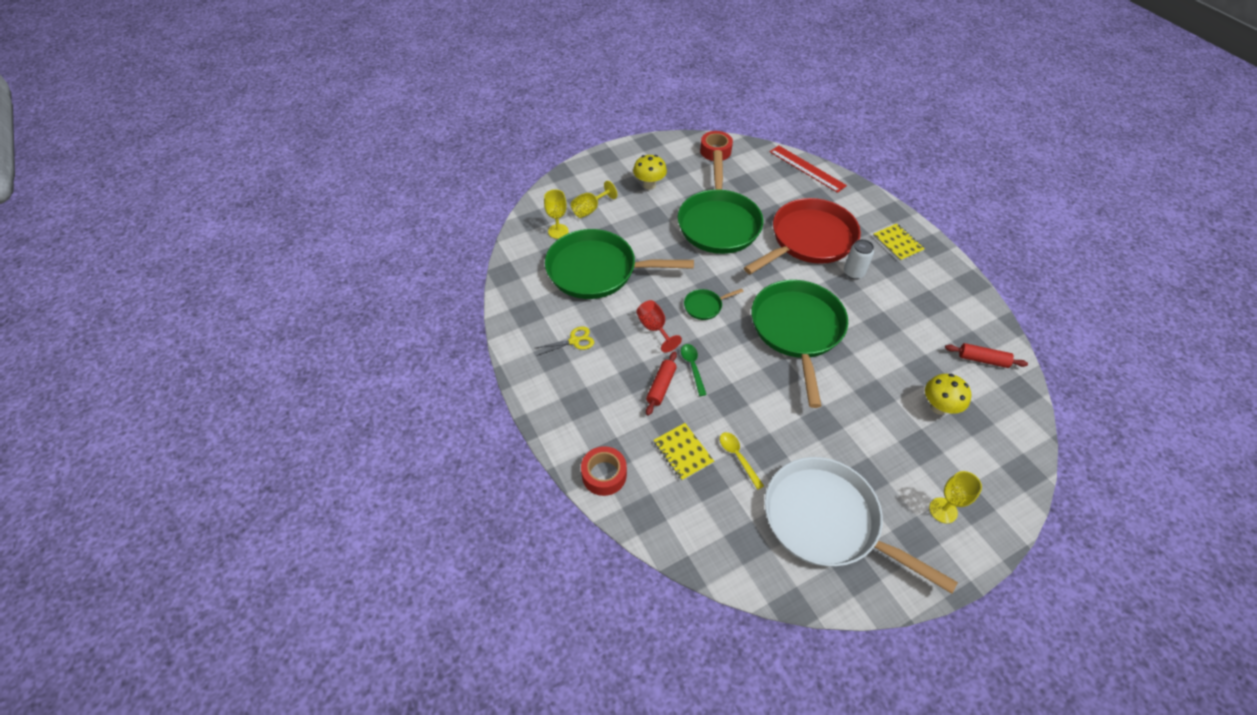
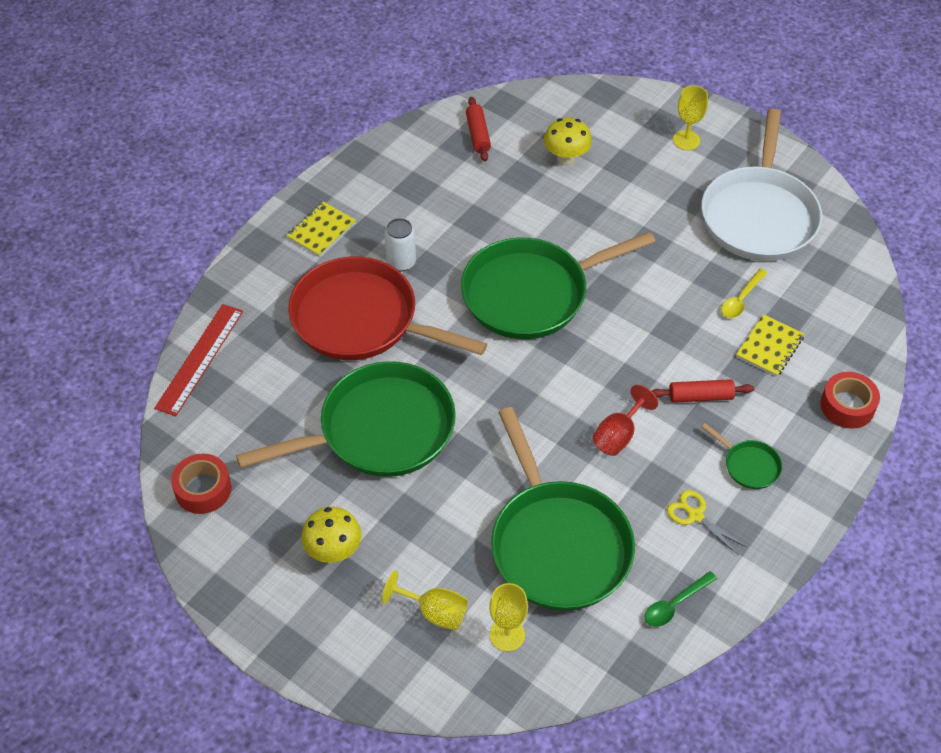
camera: 115 degrees left, 0 degrees up
(692, 367) = (652, 376): green spoon -> green spoon (675, 604)
(705, 306) = (548, 395): green pan -> green pan (749, 465)

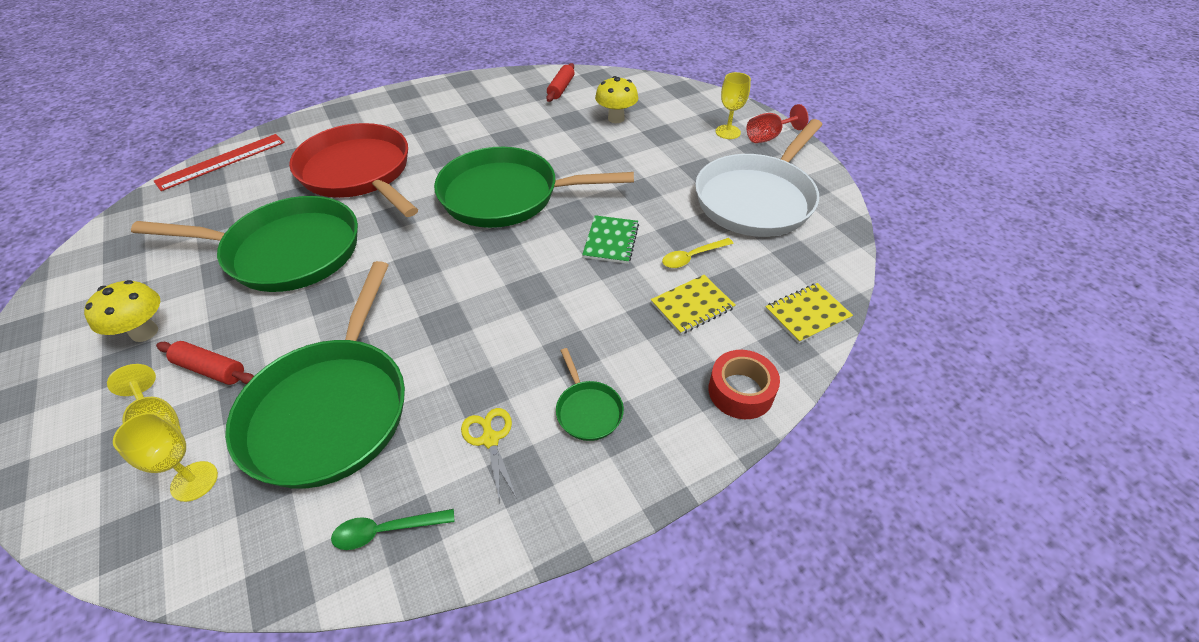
camera: 25 degrees right, 5 degrees down
(203, 489) = (115, 246): red tape -> none
(321, 231) = (392, 112): yellow notebook -> yellow notebook (807, 314)
(401, 262) = (427, 146): white can -> none
(618, 435) = (481, 330): red goblet -> red goblet (768, 137)
(662, 308) = (611, 241): none -> green notebook
(700, 396) = (588, 325): red rolling pin -> red rolling pin (211, 369)

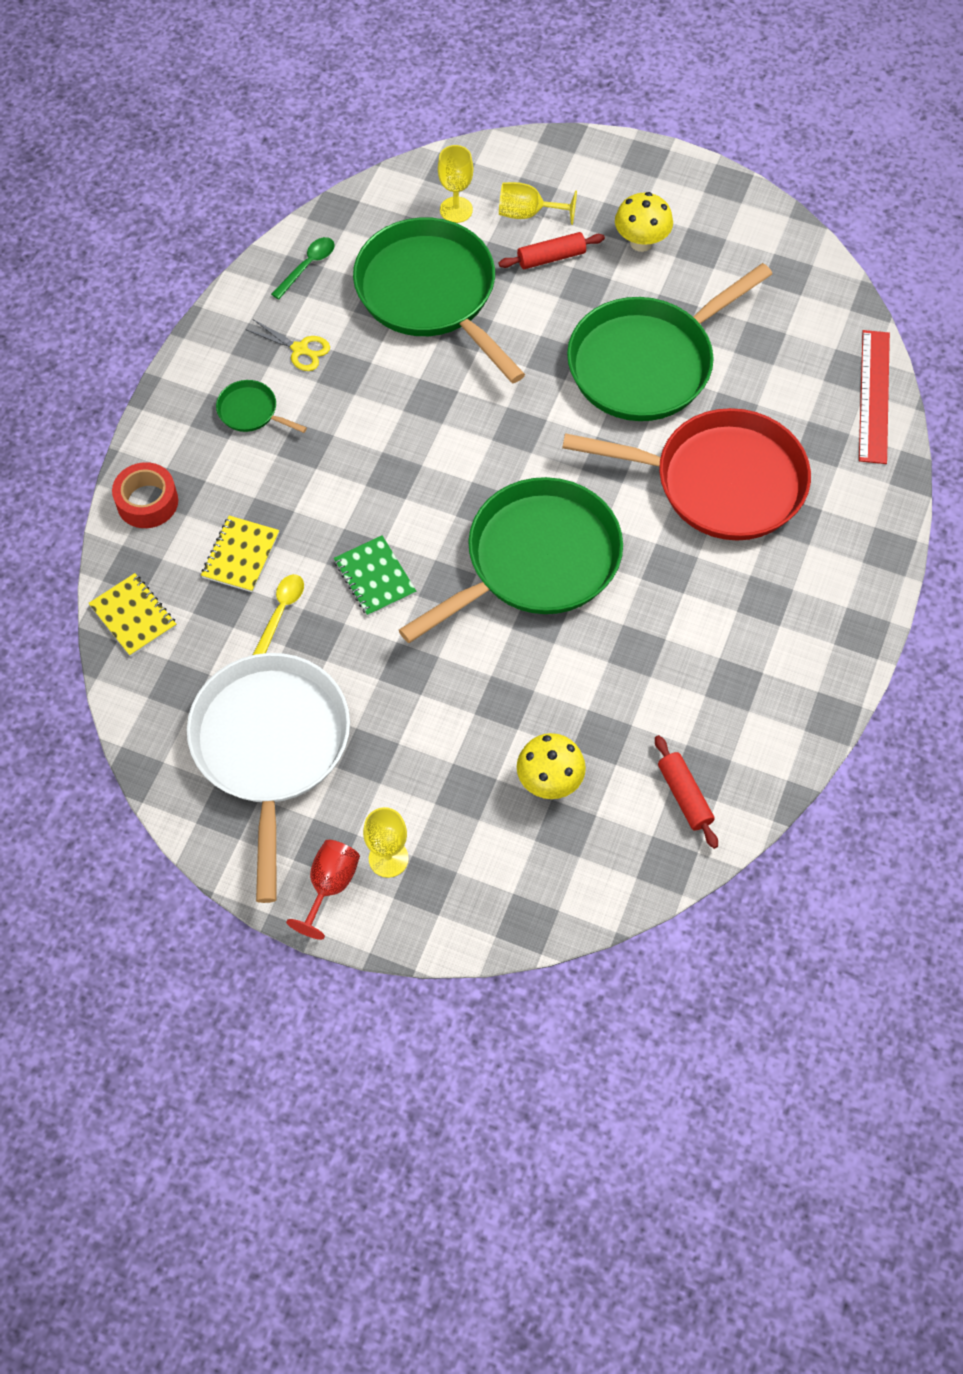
camera: 140 degrees right, 15 degrees up
(807, 314) = (133, 616): yellow notebook -> yellow notebook turned 60 degrees counterclockwise

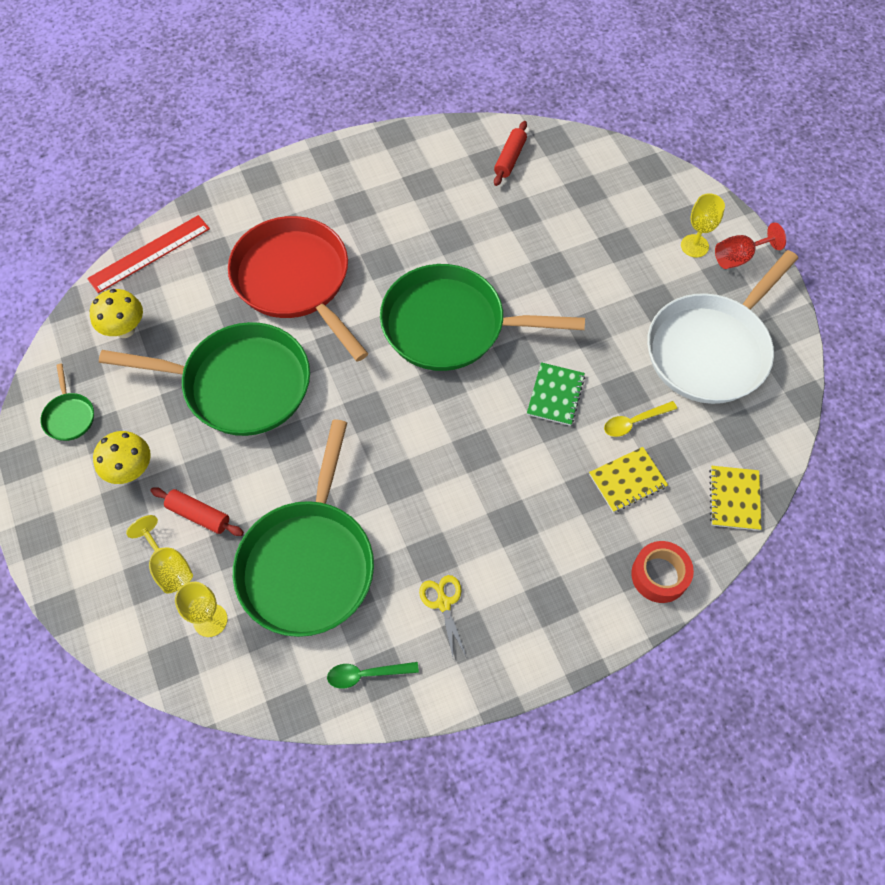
camera: 135 degrees left, 0 degrees up
(251, 411) = (525, 583): green pan -> green pan (69, 416)
(549, 781) = (571, 215): yellow mushroom -> yellow mushroom (125, 329)

